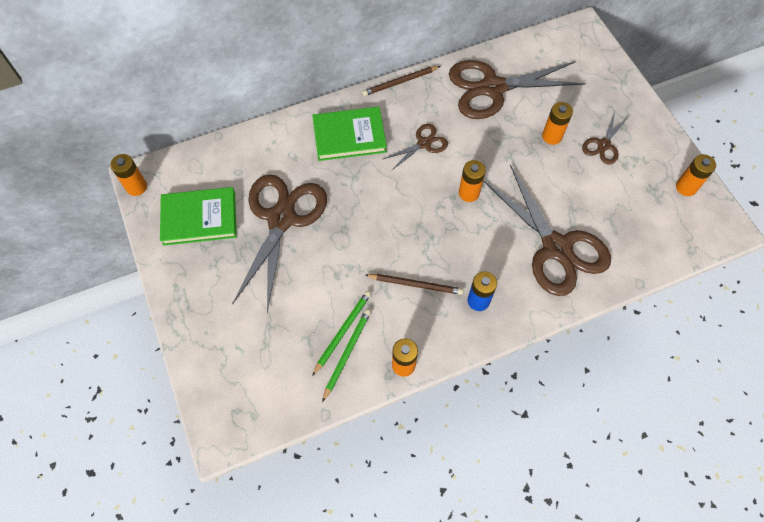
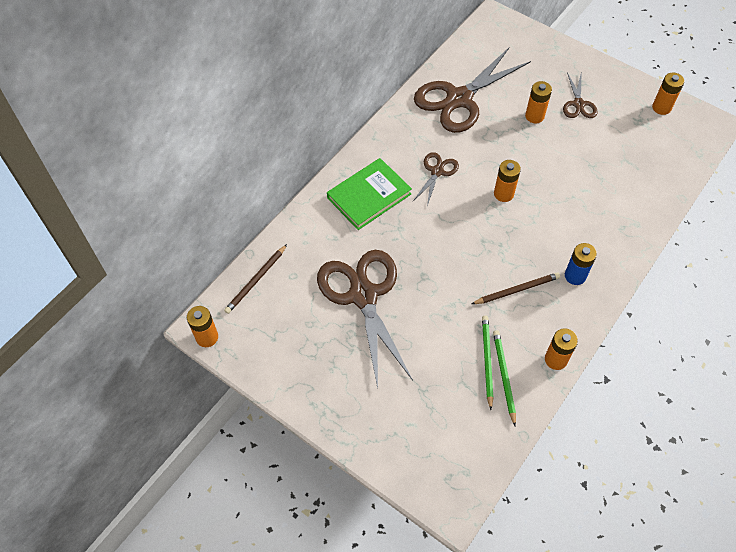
camera: 30 degrees left, 5 degrees down
(199, 218) = (288, 333): green book -> none
(400, 82) = (378, 129): brown pencil -> brown pencil (256, 280)
(556, 247) = (602, 202): brown scissors -> none

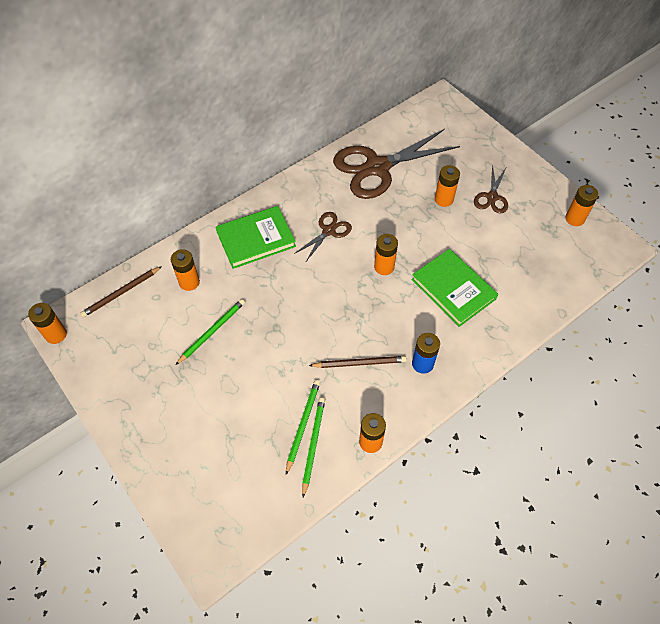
camera: 15 degrees right, 0 degrees up
(320, 253) = (189, 282): none -> orange battery
(363, 295) = (212, 331): brown scissors -> green pencil
(576, 200) = (453, 289): none -> green book

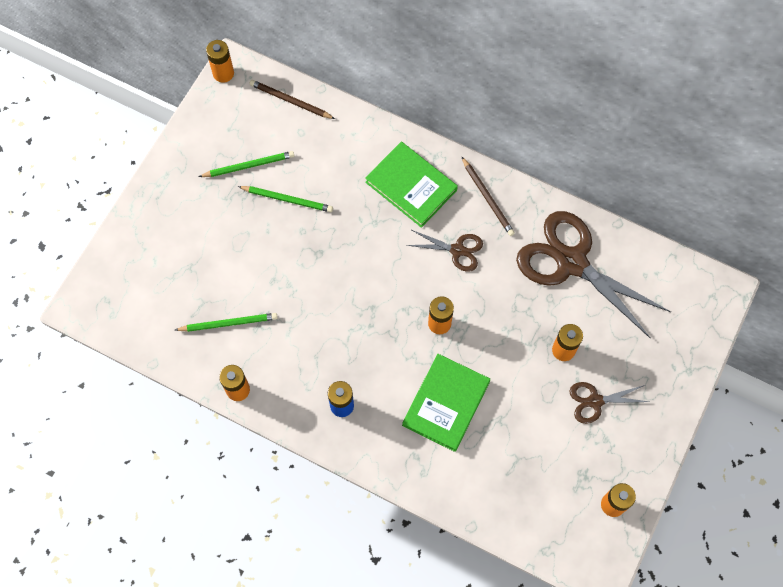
camera: 65 degrees right, 10 degrees up
(189, 282) = (330, 152): orange battery -> none
(313, 445) = (213, 341): green pencil -> green pencil (248, 166)
(359, 363) = (315, 346): brown pencil -> brown pencil (487, 198)

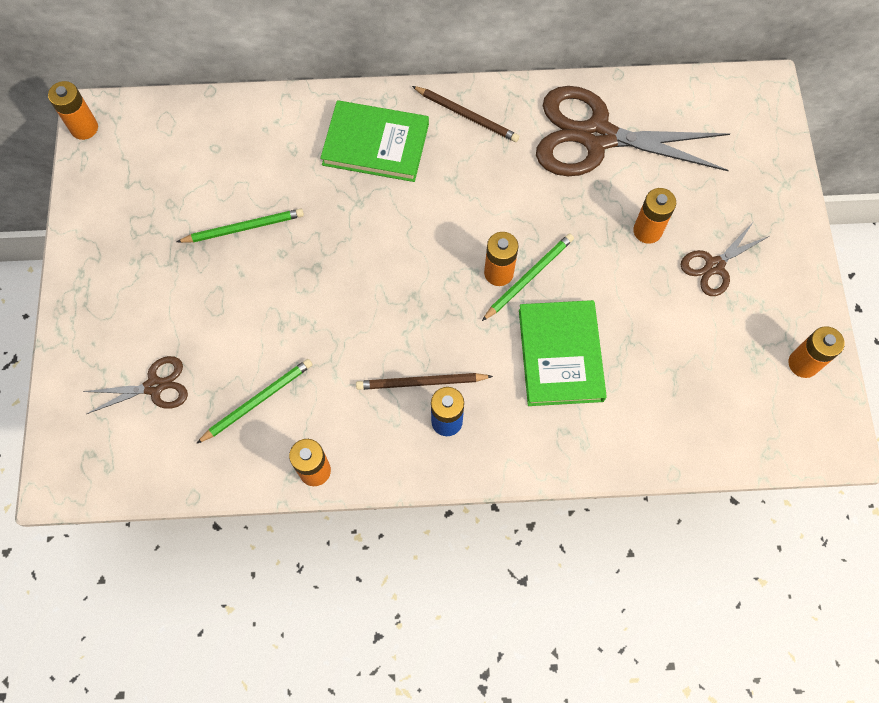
camera: 30 degrees left, 0 degrees up
(248, 166) = (175, 213): green pencil -> green pencil (528, 277)
(290, 101) = (183, 120): brown pencil -> brown pencil (421, 382)
(457, 250) = (469, 186): brown scissors -> brown scissors (154, 386)

